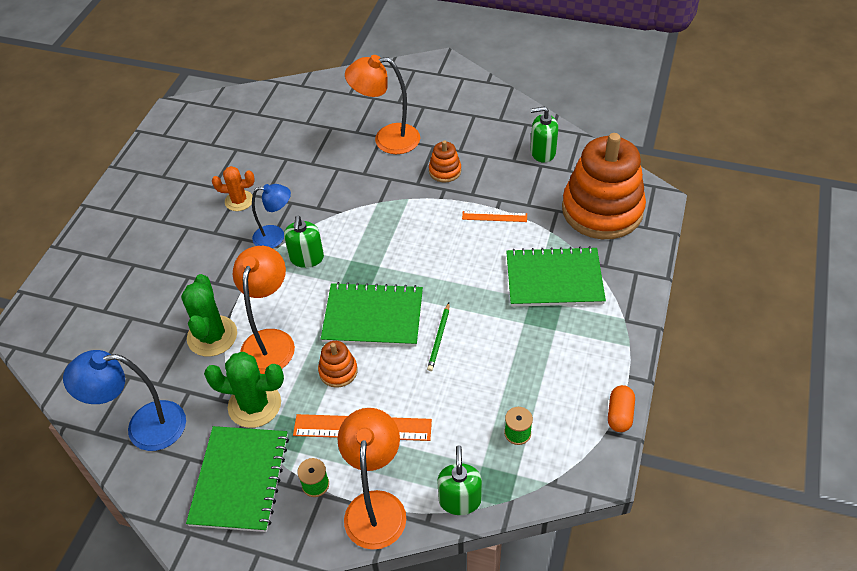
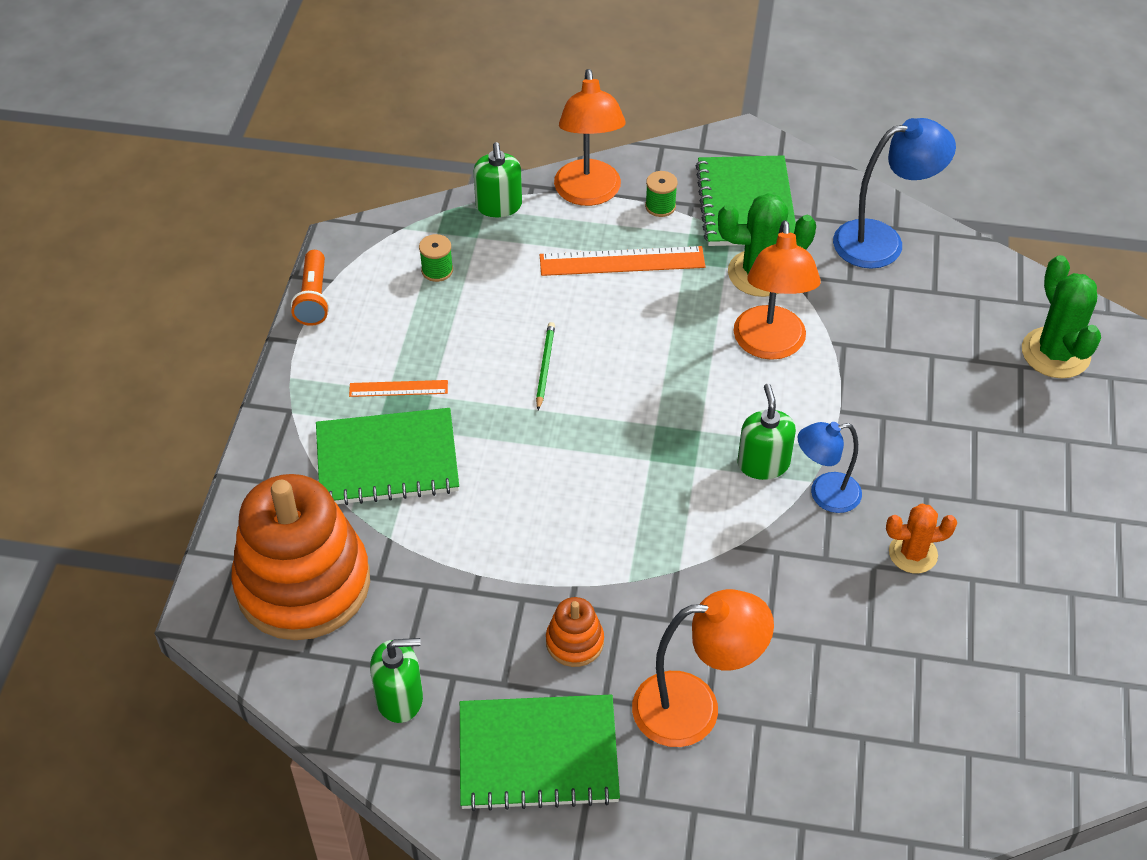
camera: 170 degrees right, 0 degrees up
(212, 336) = (851, 345): green cactus -> green cactus (1055, 353)
(338, 371) = (669, 317): orange stacking toy -> none
(373, 317) = (641, 387): green notebook -> green notebook (538, 754)
(494, 216) = (481, 557): orange ruler -> orange ruler (398, 388)
(619, 414) = (313, 298): orange capsule -> orange flashlight

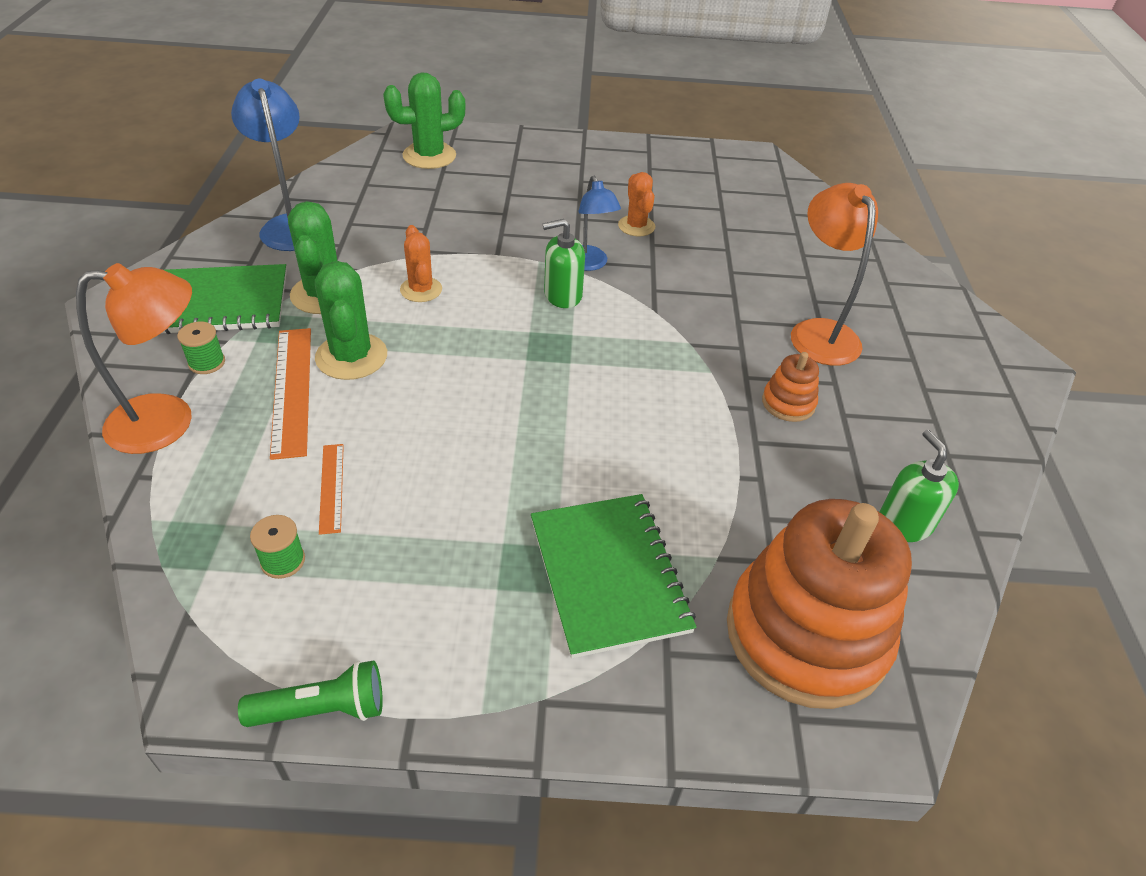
camera: 100 degrees left, 5 degrees down
(313, 298) = (322, 709): orange flashlight -> green flashlight
(398, 388) = (494, 578): orange ruler -> orange ruler (331, 487)
(499, 206) = (168, 506): green soap dispenser -> none
(538, 754) = (908, 420): green notebook -> none
(545, 366) = (452, 444): green pencil -> none
(665, 297) = (351, 356): none -> green cactus
(770, 345) = (421, 290): orange lamp -> orange cactus

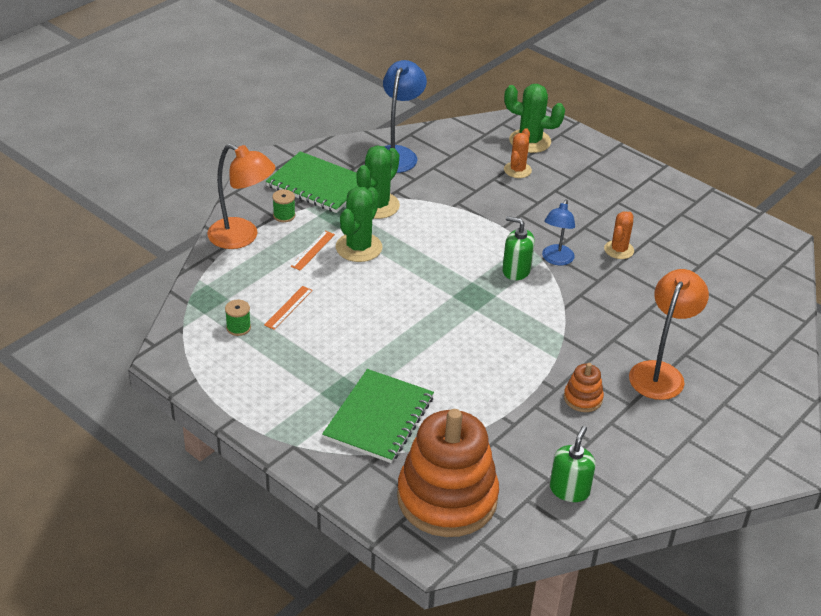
camera: 40 degrees right, 5 degrees down
(292, 390) = (312, 250): orange ruler -> orange ruler, size x0.56
(322, 709) = (203, 394): green flashlight -> none
(421, 290) = (434, 228): orange cactus -> orange cactus (517, 170)

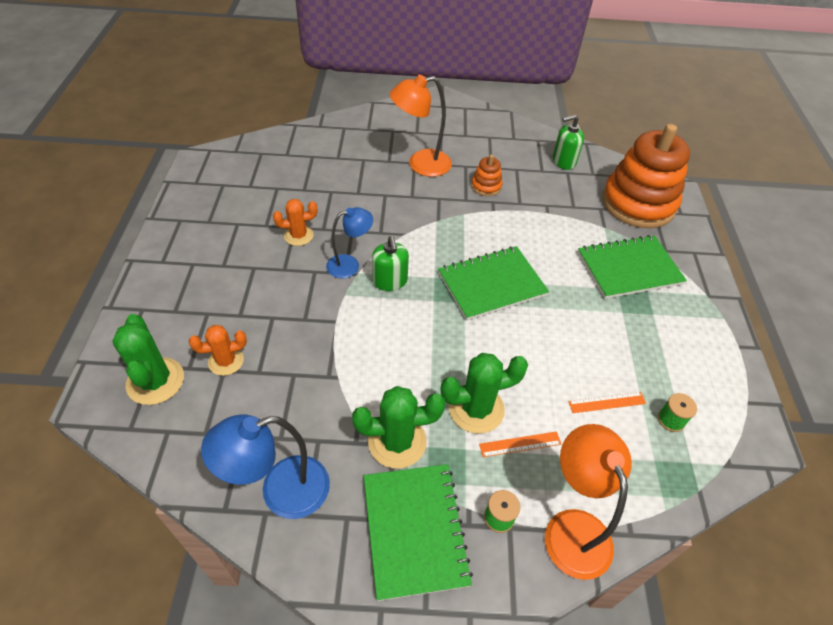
camera: 130 degrees left, 10 degrees up
(454, 321) = (492, 284): none -> green notebook

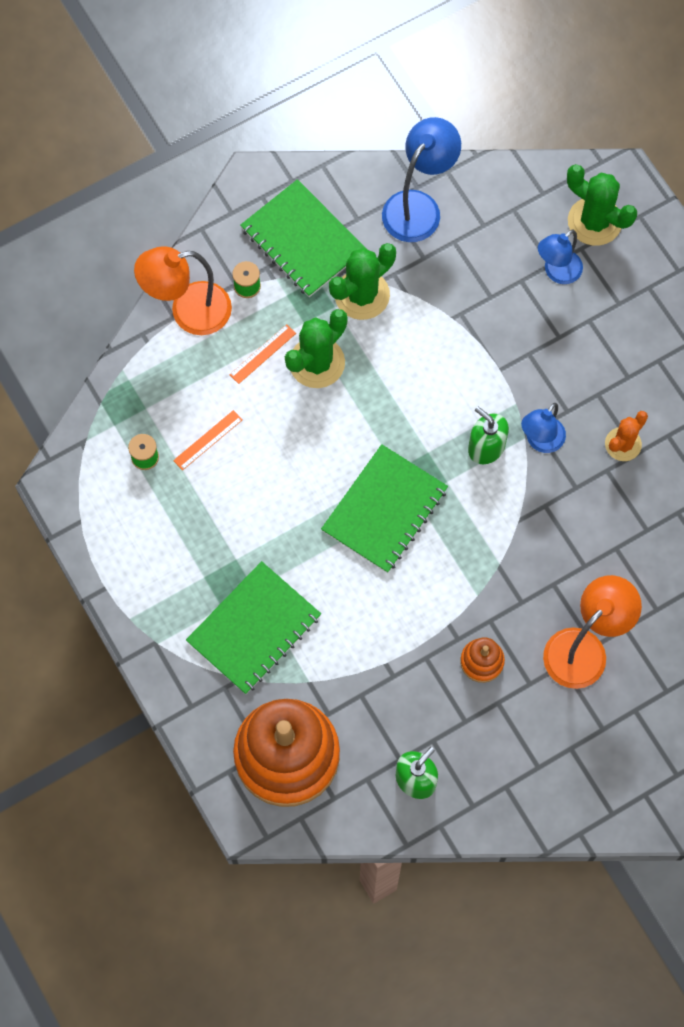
camera: 150 degrees right, 20 degrees up
(226, 361) = (557, 272): orange cactus -> blue lamp
(572, 528) = (188, 312): orange lamp -> orange lamp turned 120 degrees clockwise

